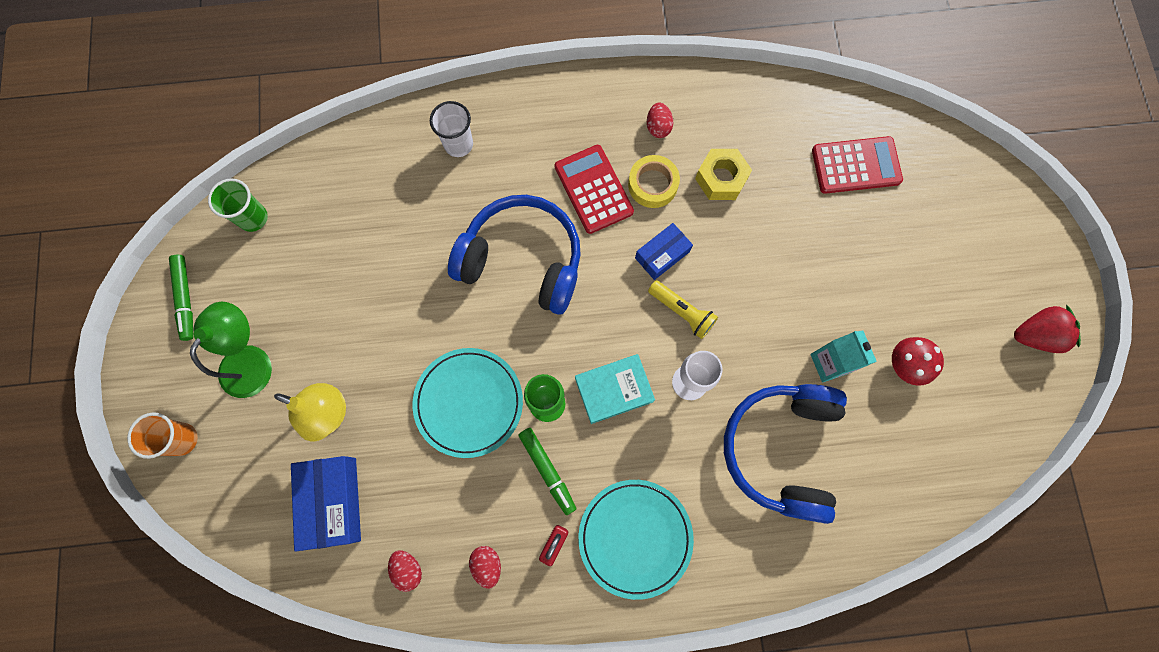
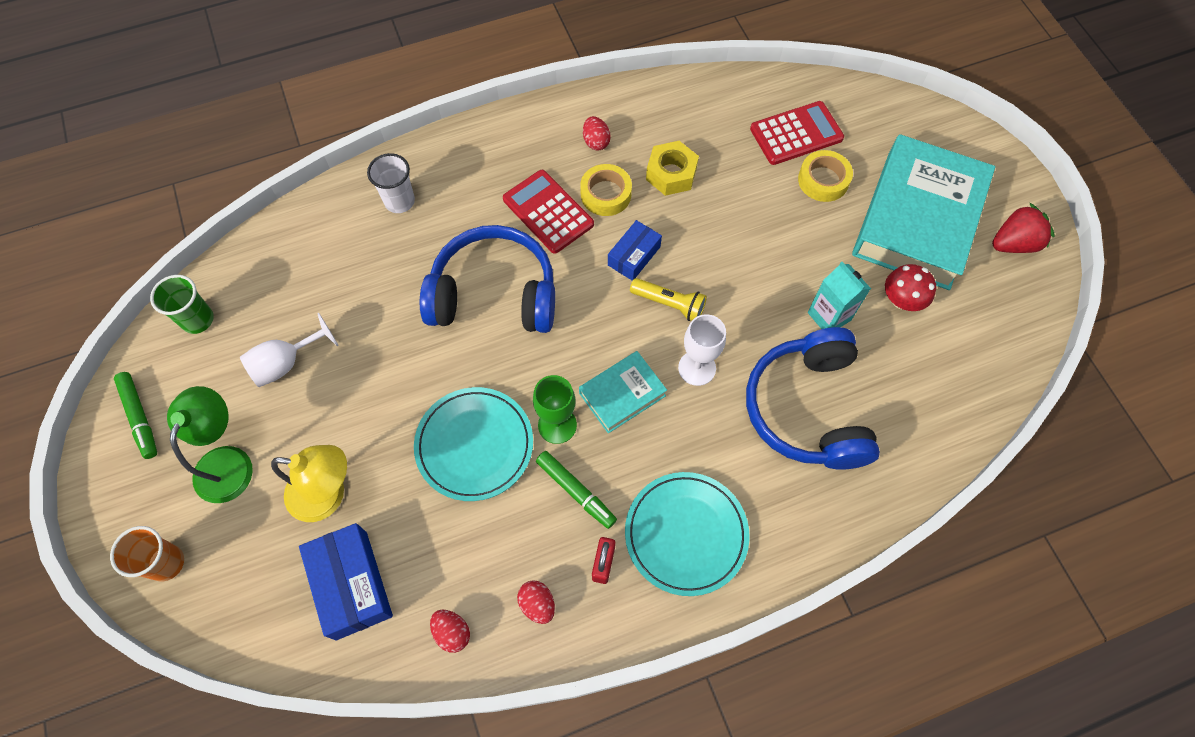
camera: 15 degrees left, 10 degrees down
(321, 280) = (286, 363): none -> white goblet
(867, 222) = (823, 180): none -> yellow tape
(948, 286) = (917, 219): none -> turquoise book

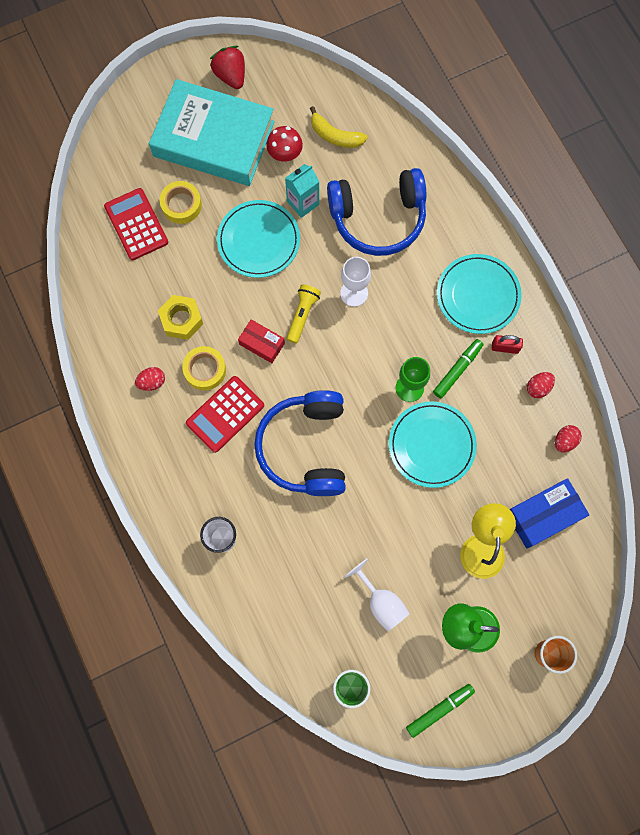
camera: 95 degrees left, 10 degrees up
(622, 394) = (380, 344): turquoise book -> none
(634, 256) = (262, 344): blue box -> red box
(774, 261) = (258, 240): none -> turquoise plate
(933, 364) = (335, 136): none -> yellow banana

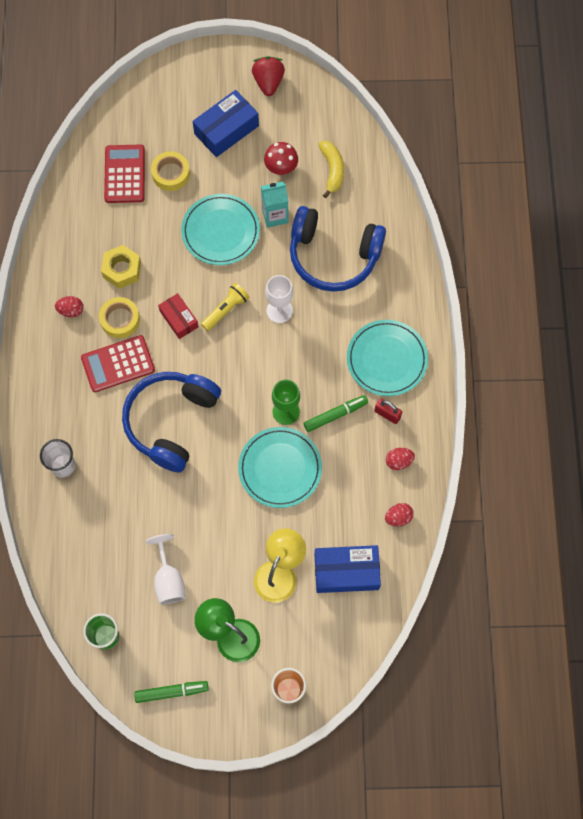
camera: 25 degrees right, 5 degrees down
(214, 139) = (226, 130): turquoise book -> blue box
(335, 136) = (332, 170): yellow banana -> yellow banana turned 150 degrees counterclockwise

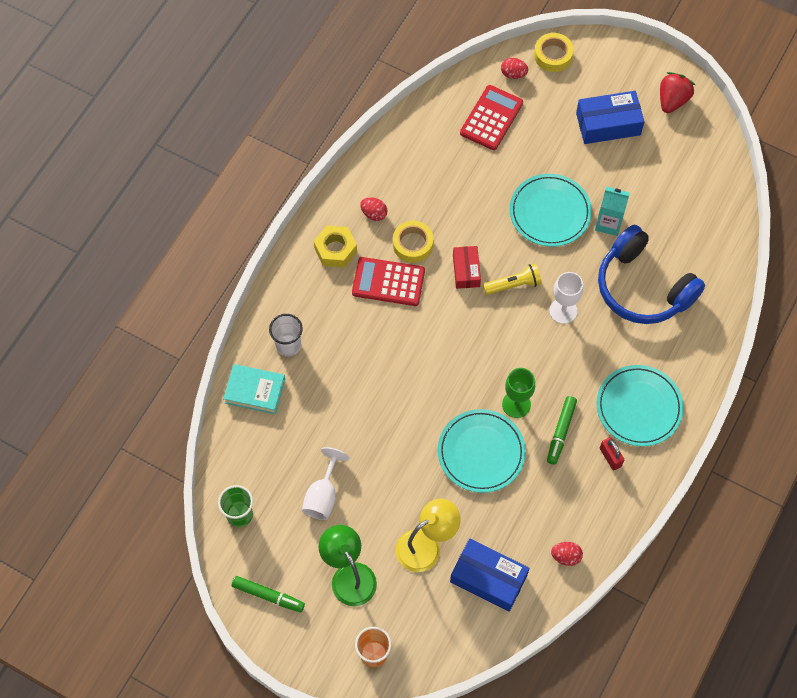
camera: 30 degrees right, 5 degrees down
(57, 522) = (255, 391): none -> turquoise book
(122, 270) = (440, 201): yellow nut -> yellow nut (335, 250)
(171, 174) = (533, 138): yellow tape -> yellow tape (553, 55)
(171, 422) = (406, 358): blue headphones -> none
(281, 167) = (640, 182): red mushroom -> none
(332, 170) = (687, 209): yellow banana -> none
(335, 415) = (561, 432): green marker -> green marker turned 105 degrees clockwise
(399, 461) = (596, 506): red egg -> red egg (513, 74)

